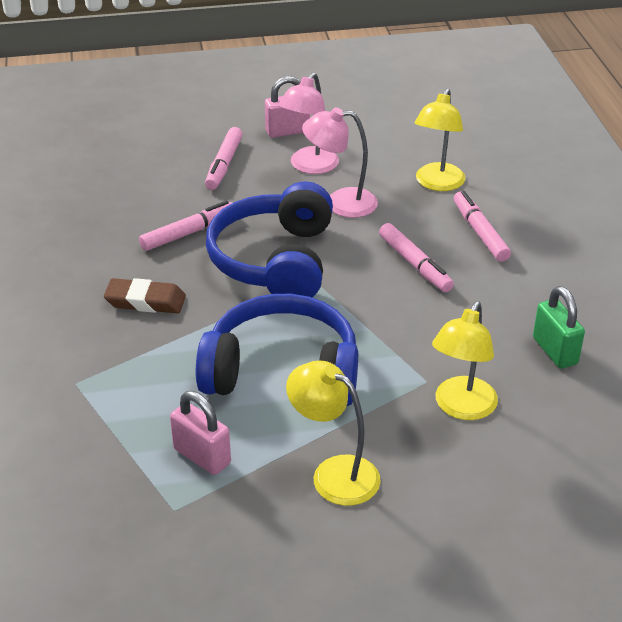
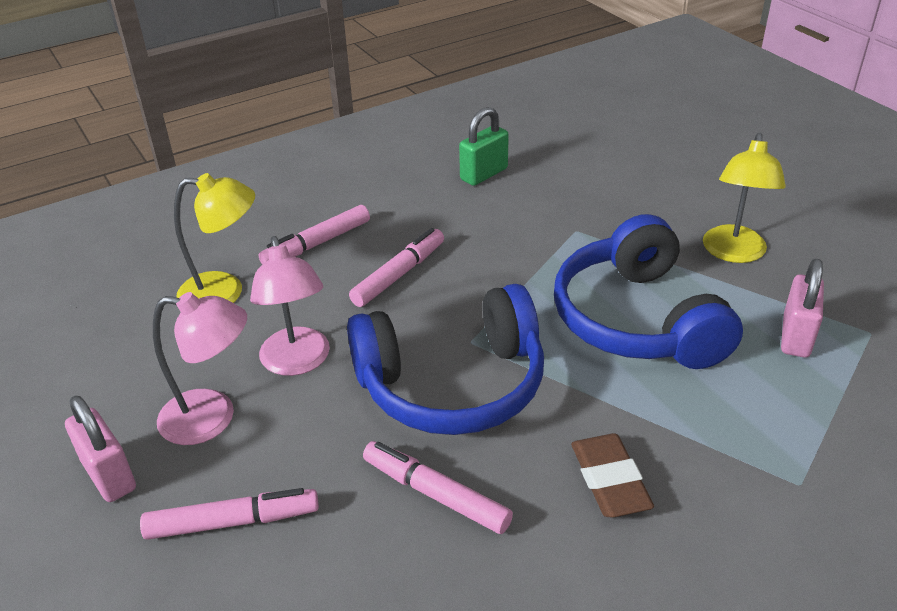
camera: 110 degrees left, 0 degrees up
(461, 408) = (594, 206): yellow lamp -> none

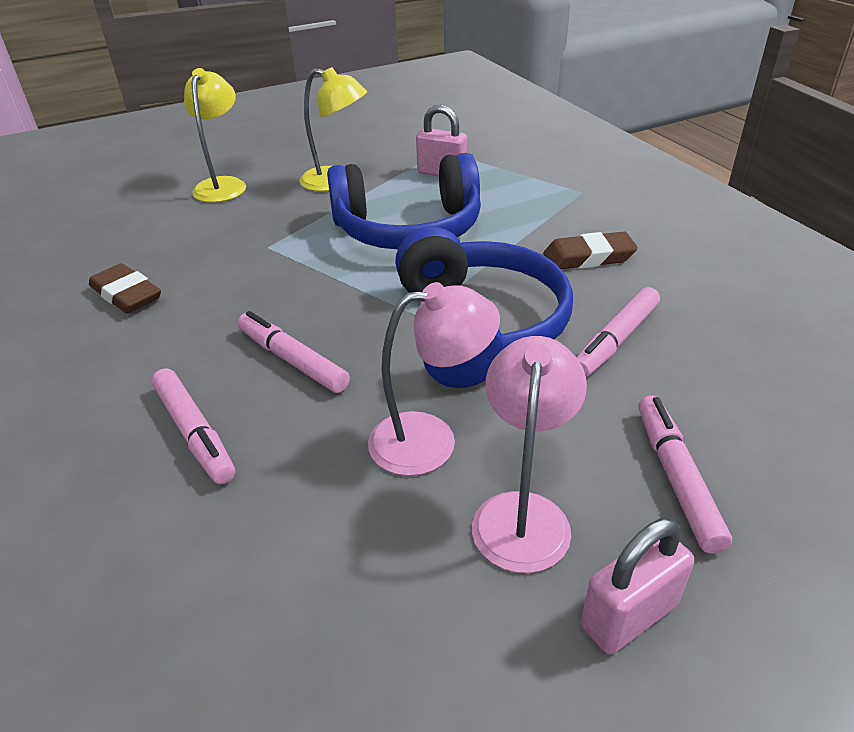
camera: 85 degrees left, 0 degrees up
(224, 292) = (267, 527): yellow lamp -> yellow lamp (223, 185)
(484, 174) = (126, 294): green padlock -> brown eraser

